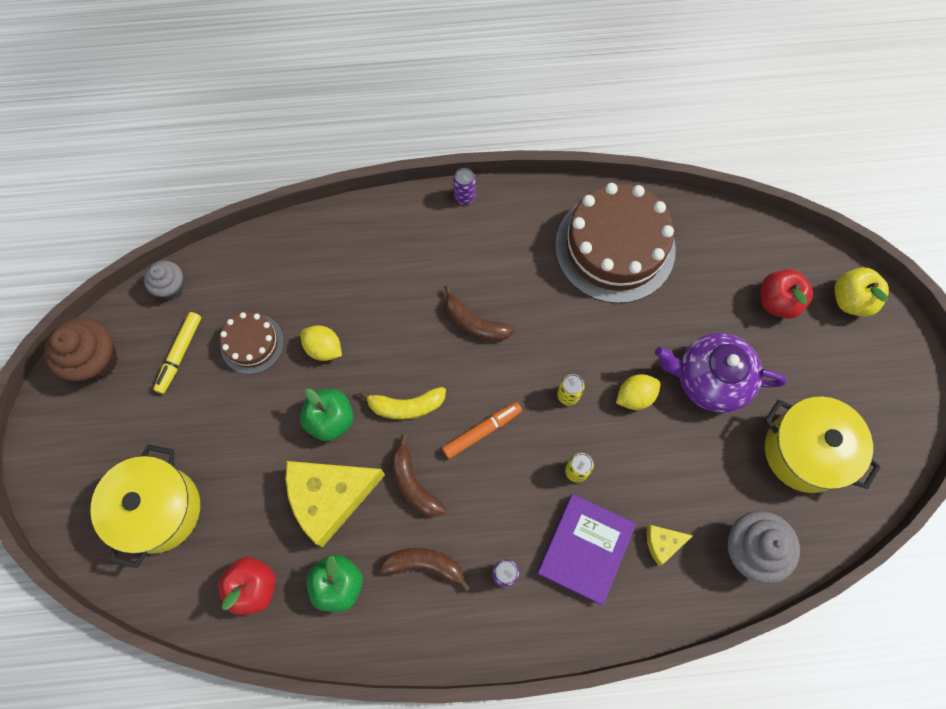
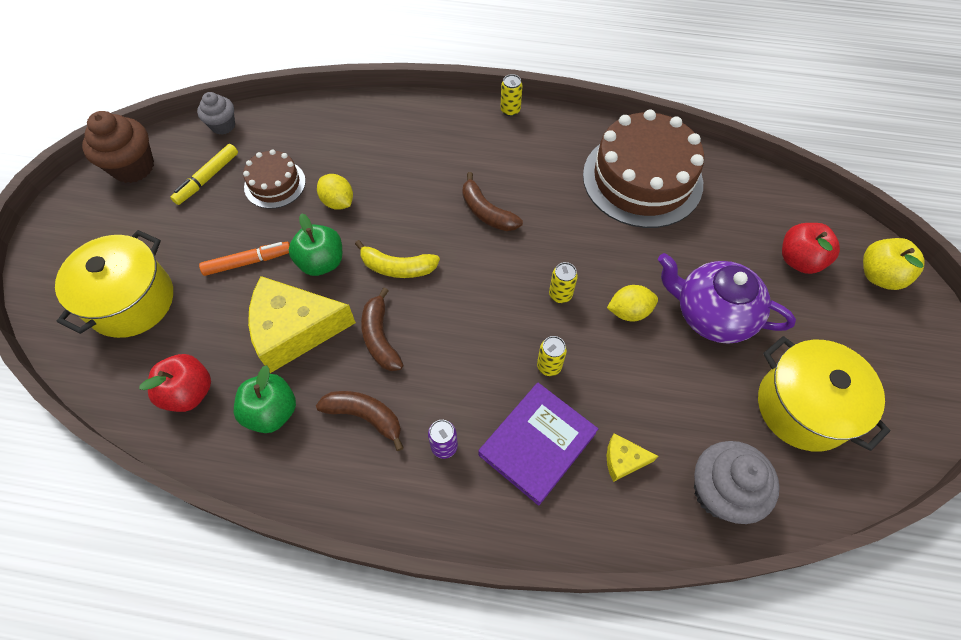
camera: 15 degrees right, 10 degrees down
(464, 196) = (510, 110): purple can -> yellow can
(482, 431) = (464, 306): orange marker -> orange marker (248, 262)

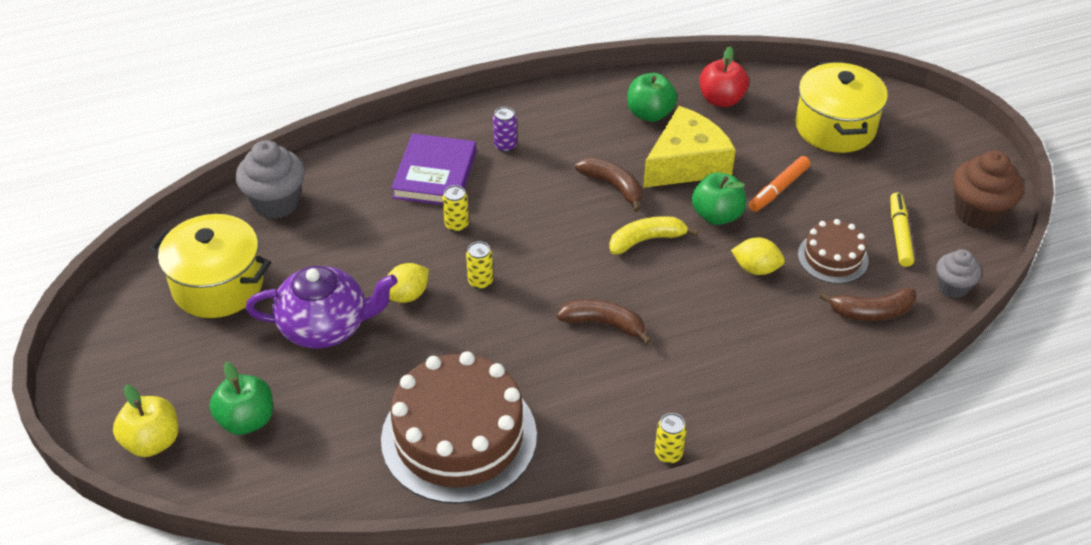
camera: 150 degrees right, 15 degrees down
(365, 416) = (579, 138): brown banana -> brown banana (872, 312)
(623, 460) = (361, 191): yellow cheese -> none
(799, 260) = (247, 420): red apple -> green apple

